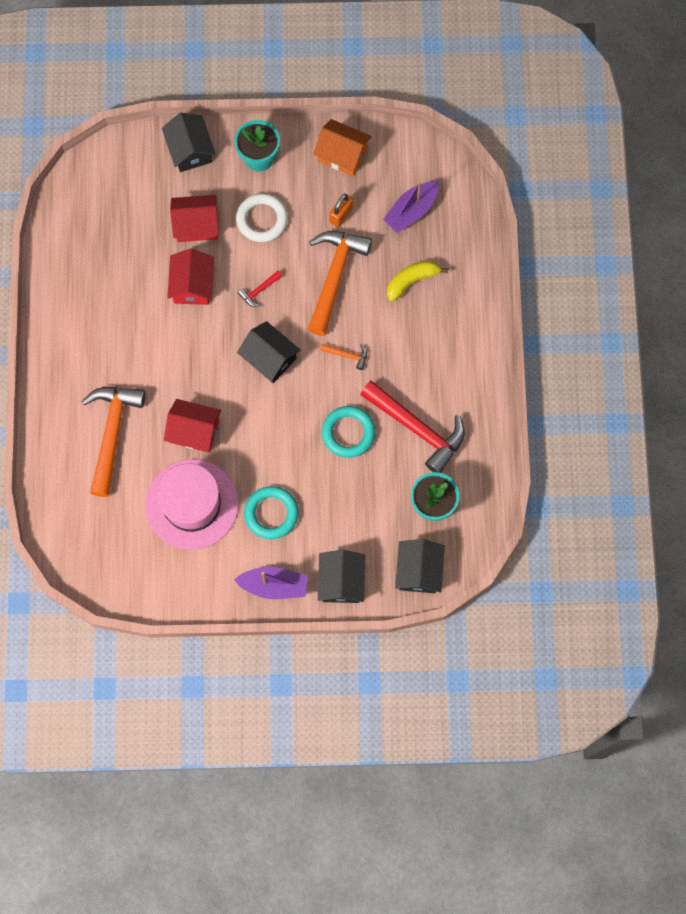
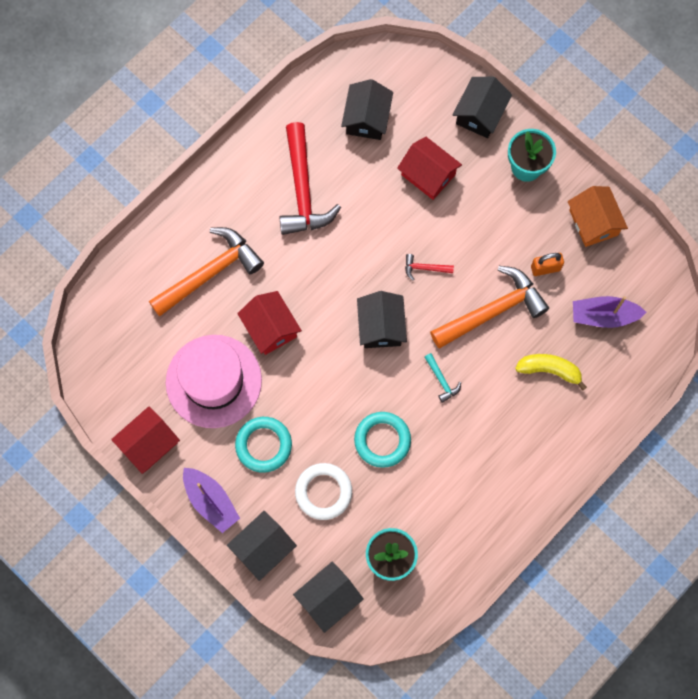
camera: 45 degrees right, 0 degrees up
(113, 224) = (367, 118): none -> black house
(192, 285) = (379, 217): red house -> red house (148, 444)
(262, 220) = (481, 216): white ring -> white ring (323, 492)
(347, 355) = (441, 380): orange hammer -> turquoise hammer
(417, 428) = (438, 488): red hammer -> red hammer (303, 190)

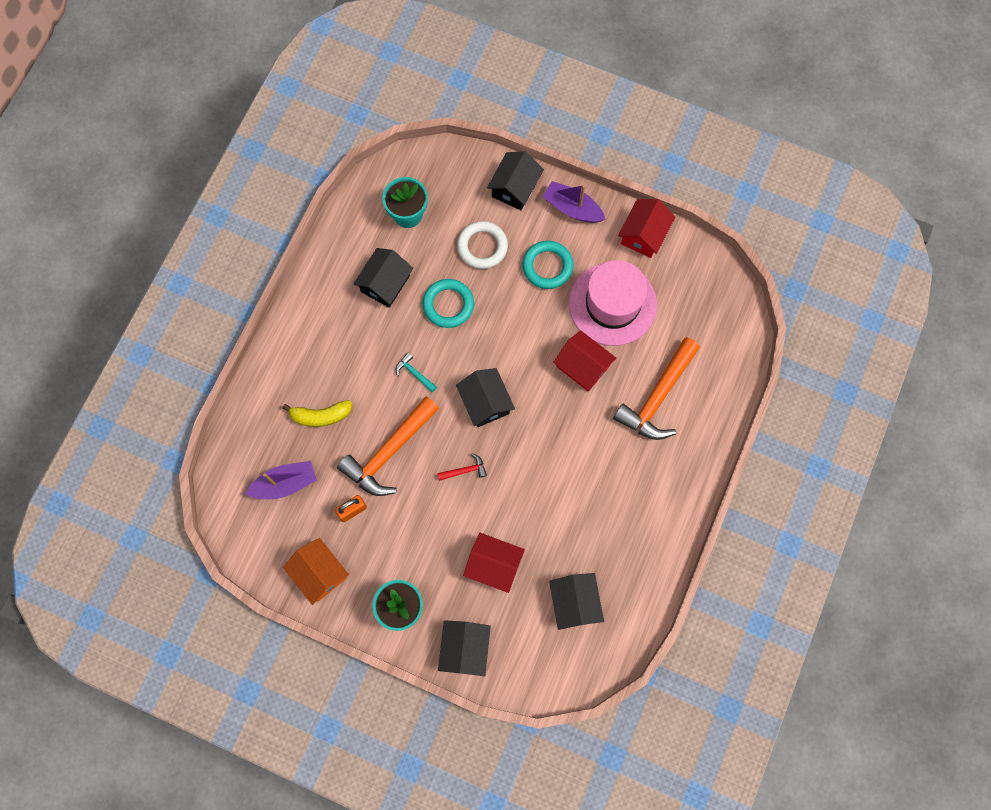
camera: 160 degrees right, 0 degrees up
(303, 190) = (607, 506): red hammer -> none
(328, 598) = (447, 169): black house -> black house (385, 283)

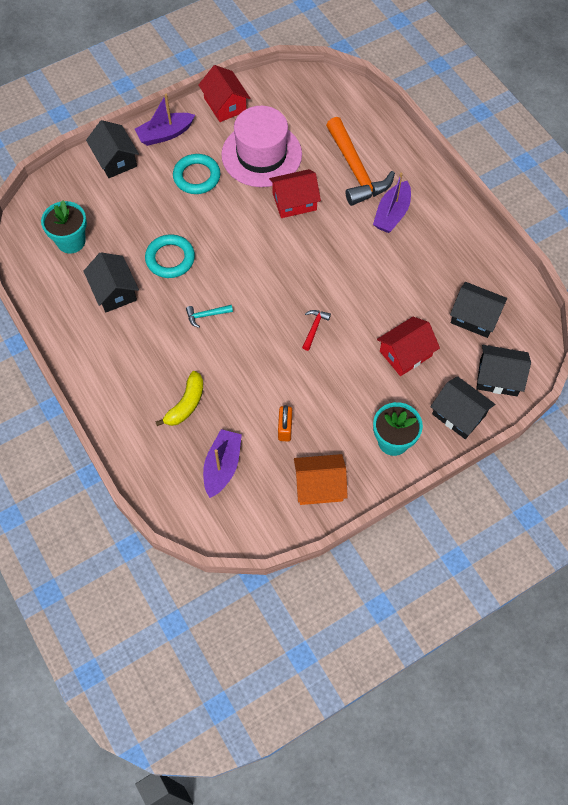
camera: 55 degrees left, 10 degrees down
(389, 452) = (257, 372): orange hammer -> none
(482, 247) = (143, 208): white ring -> none
(485, 402) = (270, 281): black house -> black house (498, 377)
(633, 460) = (392, 214): none -> purple boat

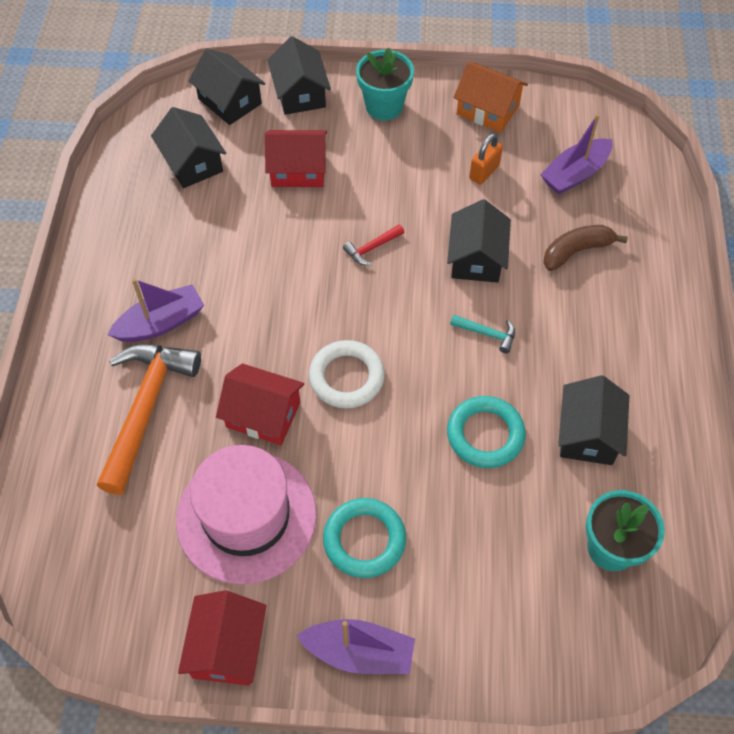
camera: 145 degrees left, 5 degrees down
(115, 159) = (467, 655): black house -> black house (476, 258)
(186, 404) = (576, 251): yellow banana -> brown banana
(267, 245) = (346, 377): none -> white ring

